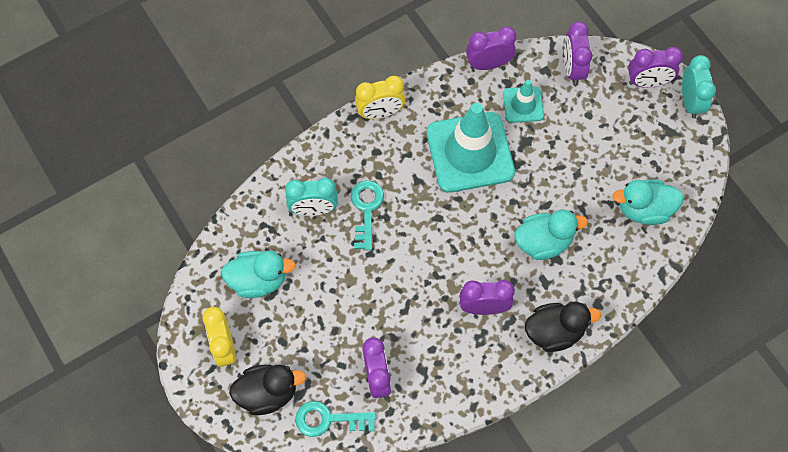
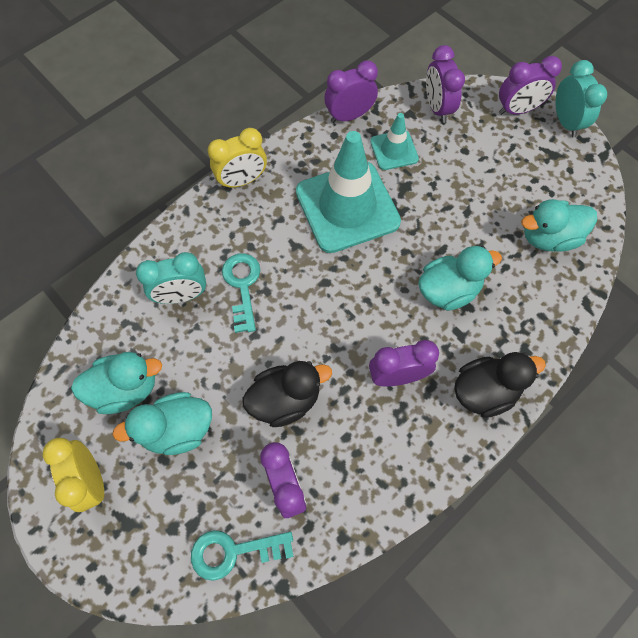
camera: 10 degrees left, 0 degrees up
(267, 393) = (152, 531): black duck -> black duck (285, 399)
(296, 320) = (177, 429): none -> turquoise duck

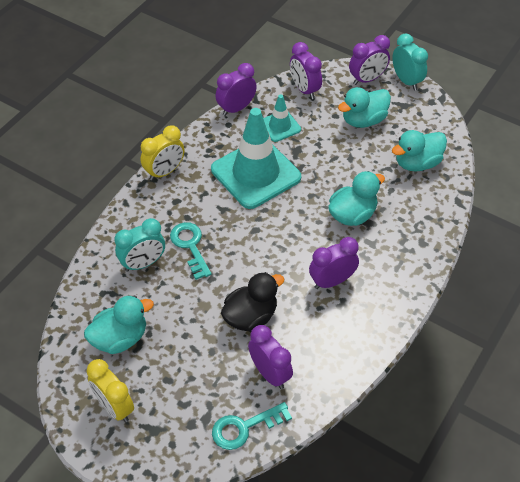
camera: 15 degrees left, 15 degrees down
(177, 429) = (172, 356): turquoise duck -> turquoise duck (363, 120)
(484, 391) = (400, 276): black duck -> none

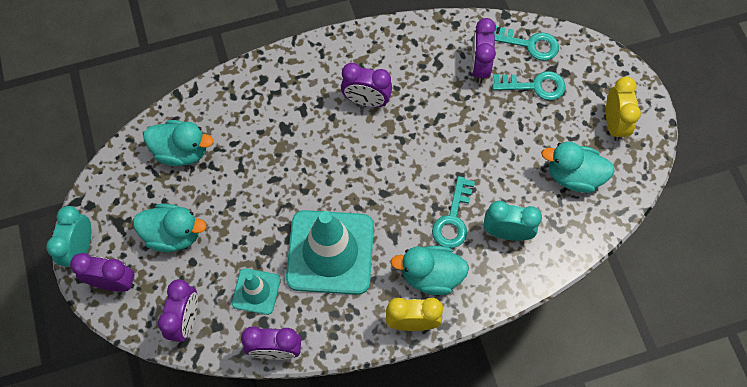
camera: 140 degrees left, 15 degrees up
(209, 391) = (534, 86): none -> turquoise key
(251, 317) = (456, 119): black duck -> none
(352, 215) = (290, 145): turquoise duck -> turquoise duck (431, 275)

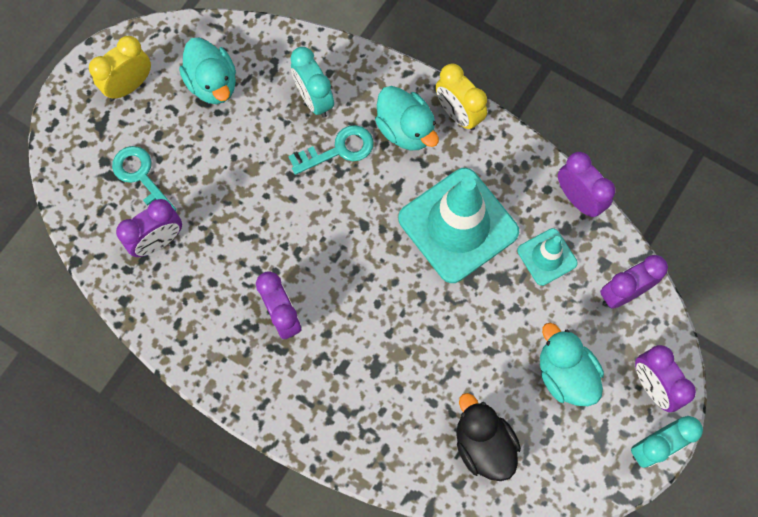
camera: 130 degrees left, 5 degrees up
(182, 151) = (483, 444): turquoise duck -> black duck
(529, 44) = (95, 215): turquoise key -> none

